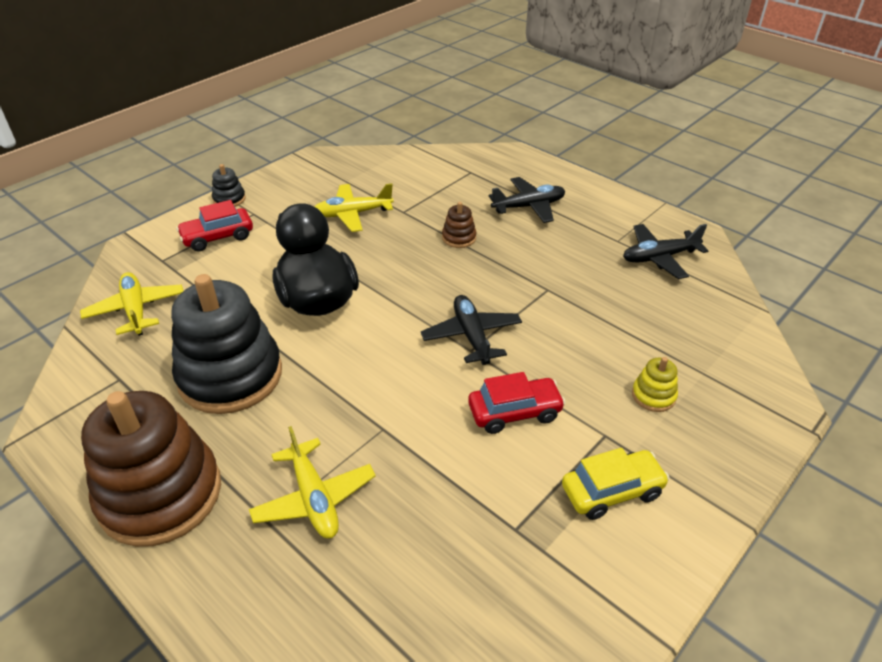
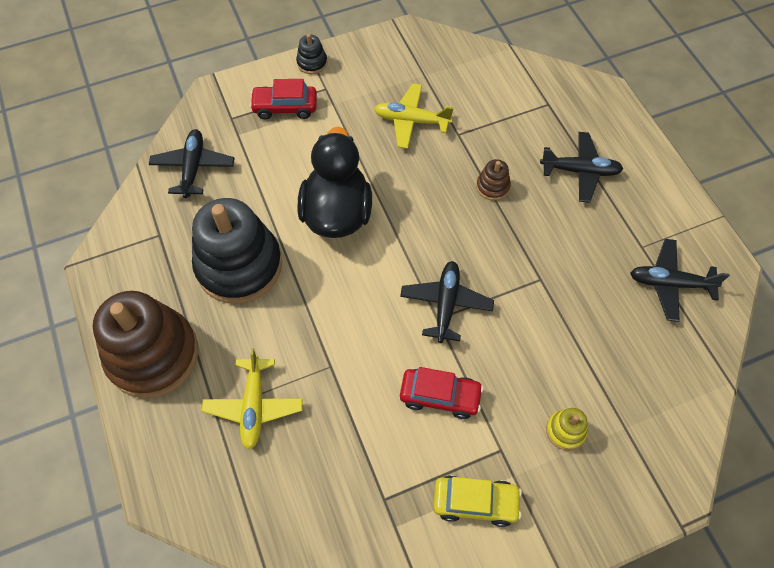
camera: 25 degrees right, 20 degrees up
(136, 310) = (193, 167): yellow plane -> black plane

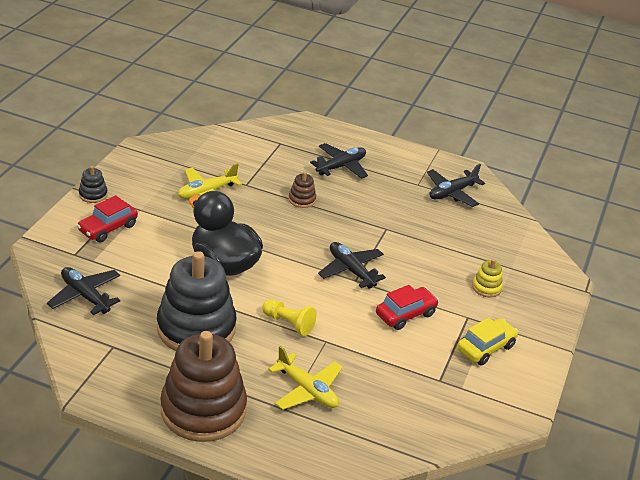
camera: 50 degrees left, 25 degrees down
(320, 321) = (289, 323): none -> yellow pawn

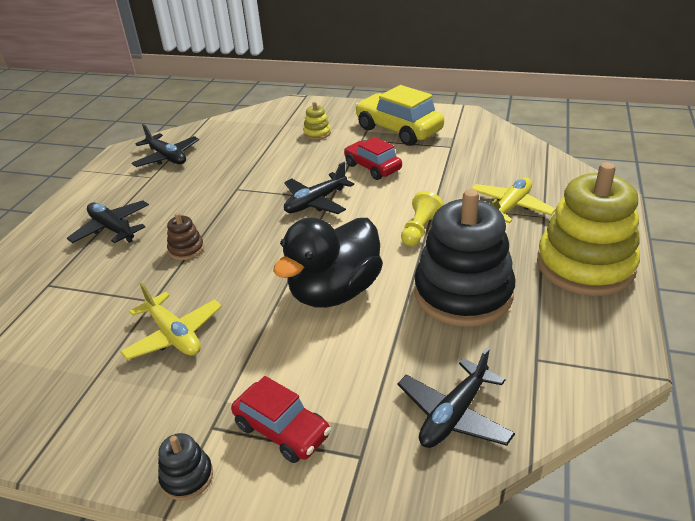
camera: 90 degrees left, 0 degrees up
(203, 410) = (585, 266): brown stacking toy -> yellow stacking toy
(485, 348) = (398, 130): yellow car -> yellow car, size x1.58

